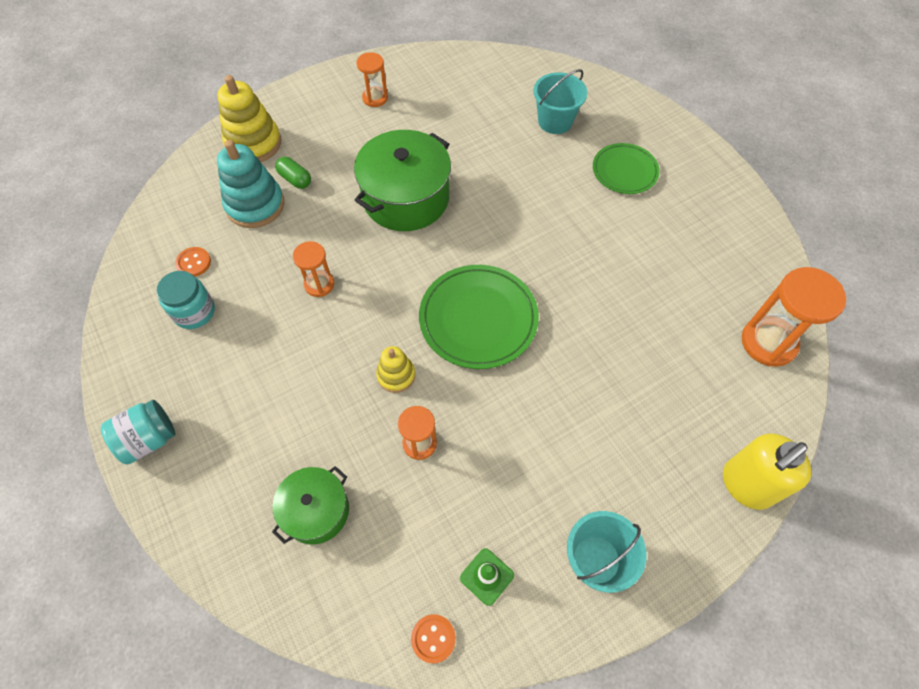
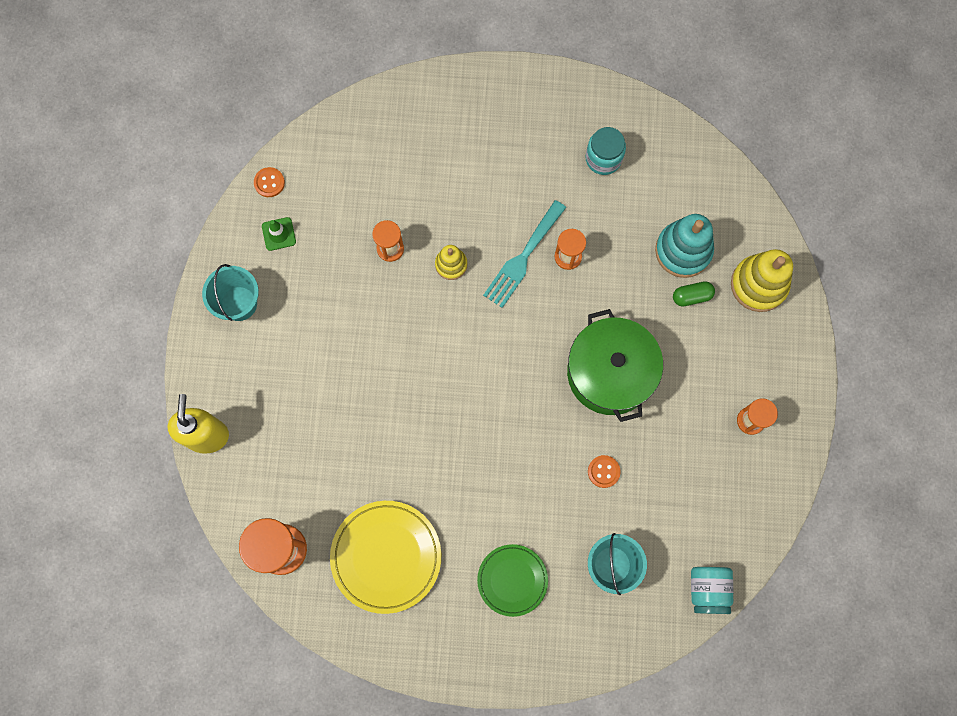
camera: 125 degrees right, 15 degrees up
(149, 439) = (516, 87): turquoise jar -> turquoise jar (707, 590)
(193, 263) = (652, 178): orange button -> orange button (603, 471)
(316, 511) = (392, 161): green pot -> none
(346, 319) = (523, 258): none -> turquoise fork
(478, 319) = (455, 351): green plate -> none
(693, 261) = (386, 556): none -> yellow plate

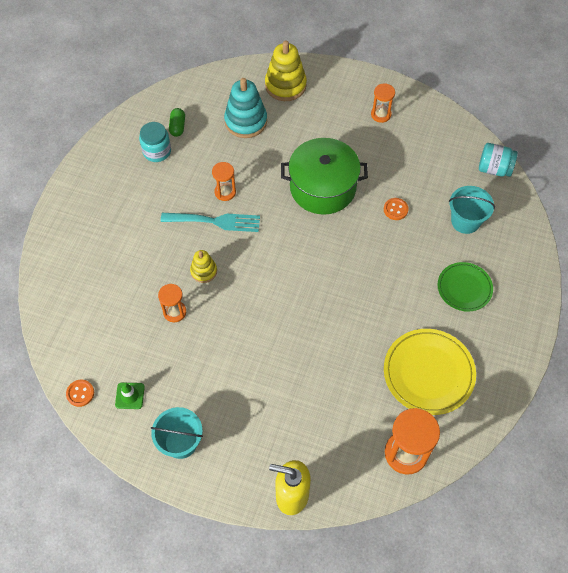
camera: 75 degrees left, 15 degrees down
(523, 258) = (216, 221): turquoise fork -> turquoise fork turned 45 degrees counterclockwise
(691, 296) = (281, 125): green capsule -> green capsule (177, 127)

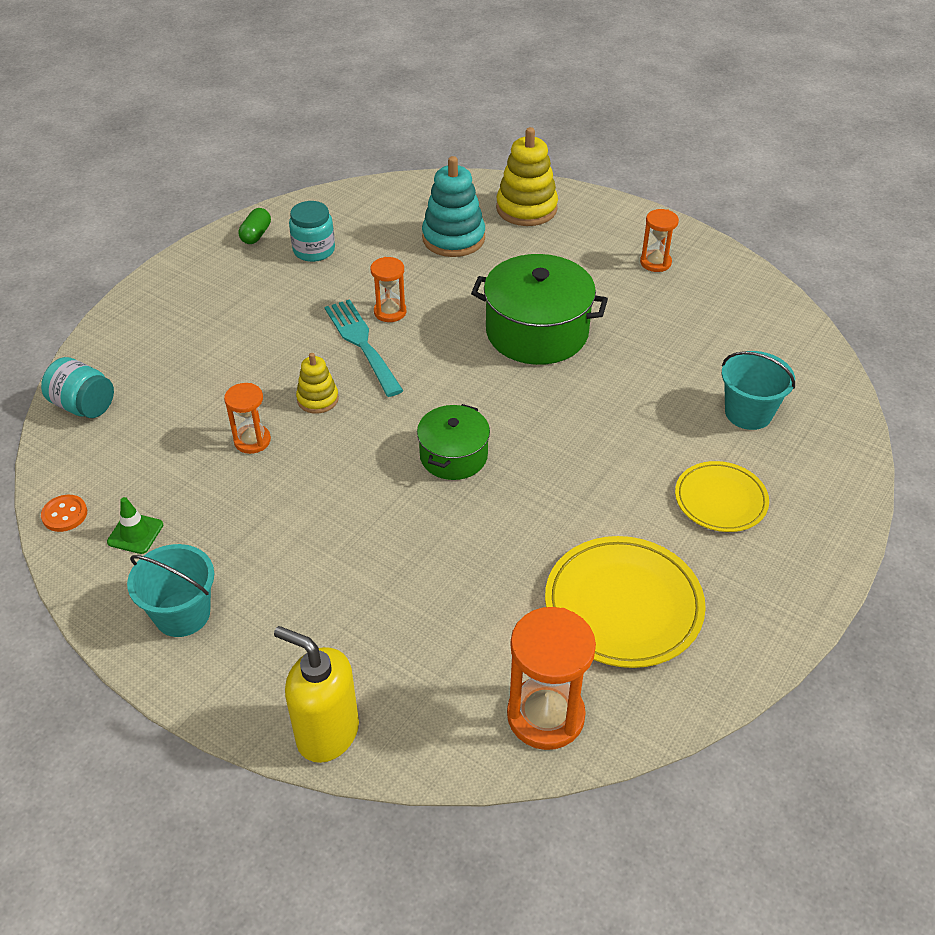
camera: 15 degrees right, 15 degrees down
(177, 127) = (355, 228): green capsule -> green capsule (256, 235)
(216, 221) = (361, 343): turquoise fork -> turquoise fork turned 135 degrees counterclockwise
(301, 294) = (453, 456): none -> green pot
(395, 209) = (640, 378): orange button -> none
(464, 288) = (720, 500): green plate -> yellow plate
(494, 169) = (814, 356): turquoise jar -> turquoise jar (84, 406)

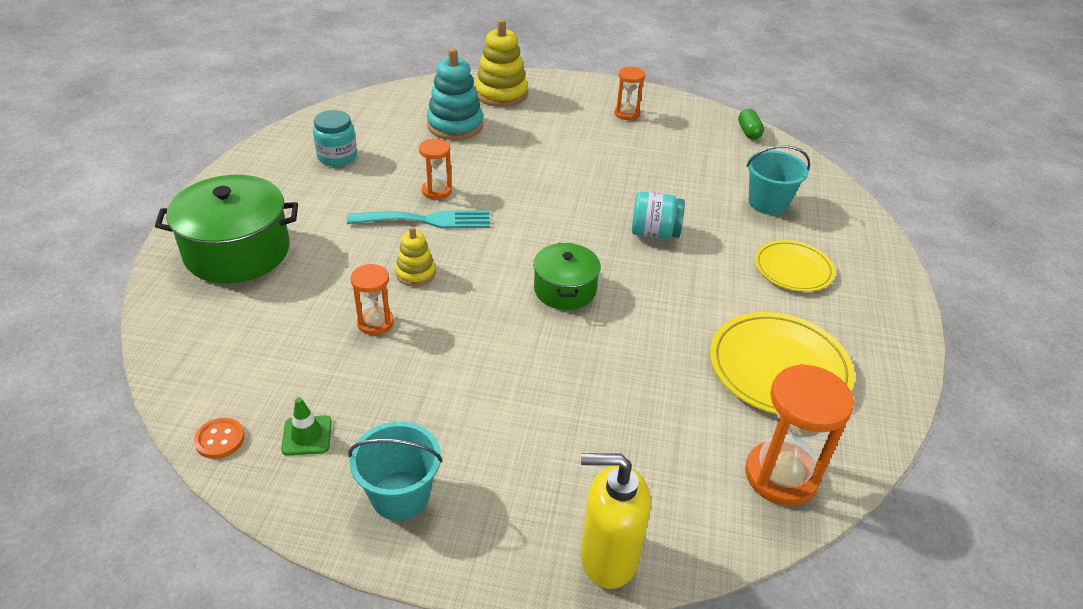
camera: 25 degrees left, 5 degrees down
(84, 406) = (183, 334): turquoise jar -> turquoise jar (654, 233)
(256, 235) = (275, 154): green capsule -> green capsule (749, 132)
(361, 343) = (427, 220): turquoise fork -> turquoise fork turned 135 degrees clockwise
(537, 332) = (569, 180): green pot -> green pot (237, 251)

